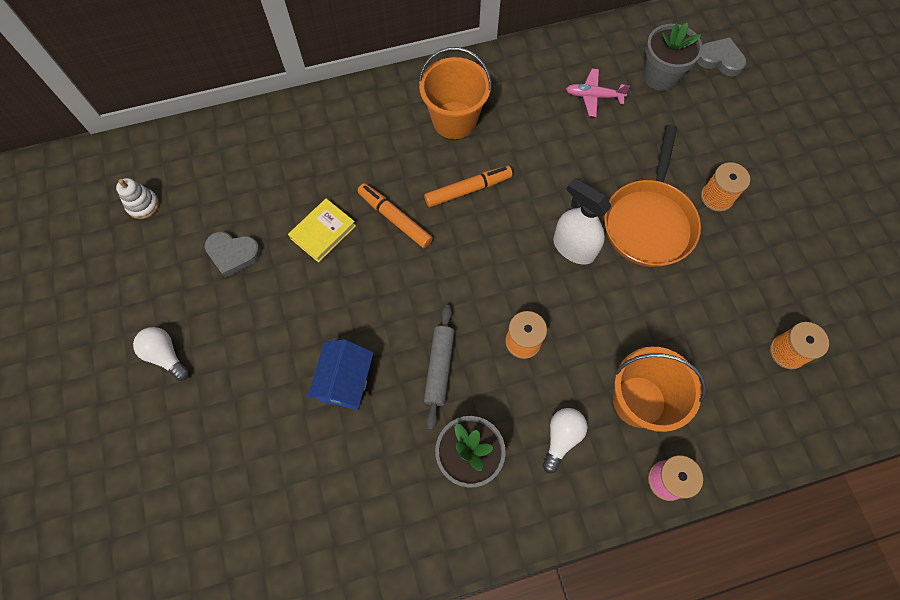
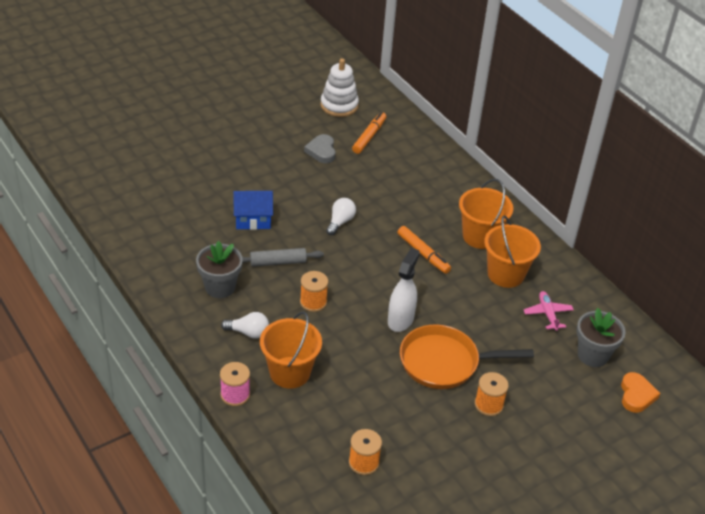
camera: 70 degrees right, 25 degrees down
(143, 205) = (339, 105): white stacking toy -> white stacking toy, size x1.75
(166, 355) = (243, 140): white light bulb -> white light bulb (340, 222)
(323, 232) = (355, 188): yellow book -> none
(395, 219) = (381, 220): orange marker -> orange marker (369, 136)
(523, 115) = (505, 274): none -> orange bucket
(719, 60) = (636, 395): grey heart -> orange heart

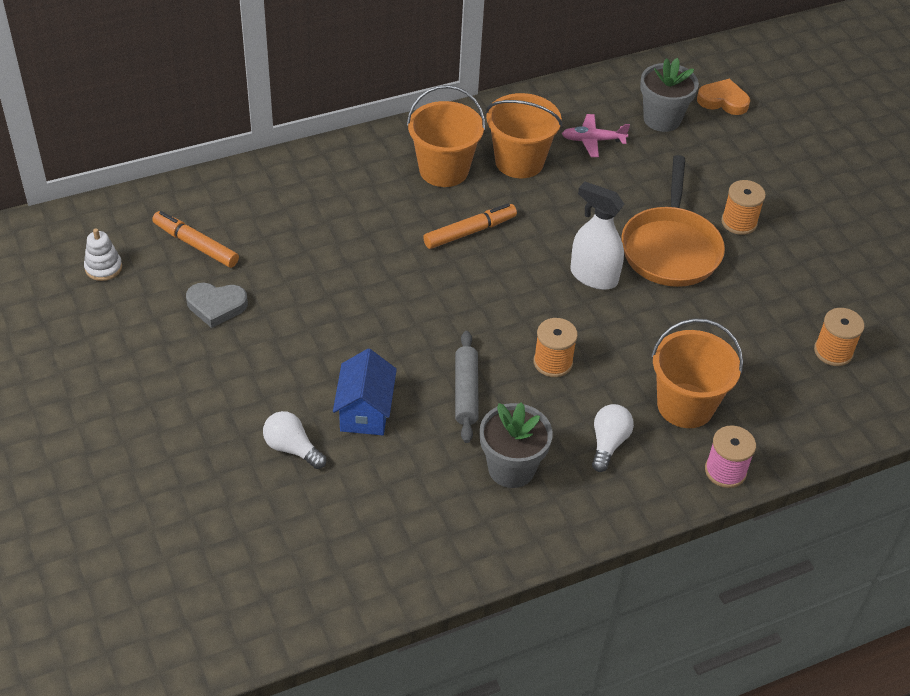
camera: 80 degrees left, 5 degrees up
(339, 105) = (103, 268): white stacking toy -> white stacking toy, size x0.57
(340, 222) = (389, 308): white light bulb -> white light bulb (292, 448)

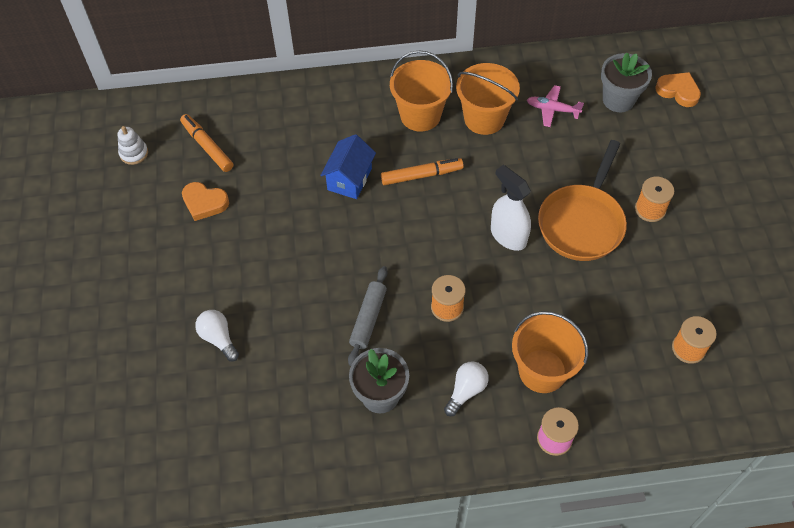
camera: 20 degrees right, 10 degrees up
(216, 306) = (204, 203): grey heart -> orange heart
(365, 411) = (284, 319): blue house -> blue house (349, 179)

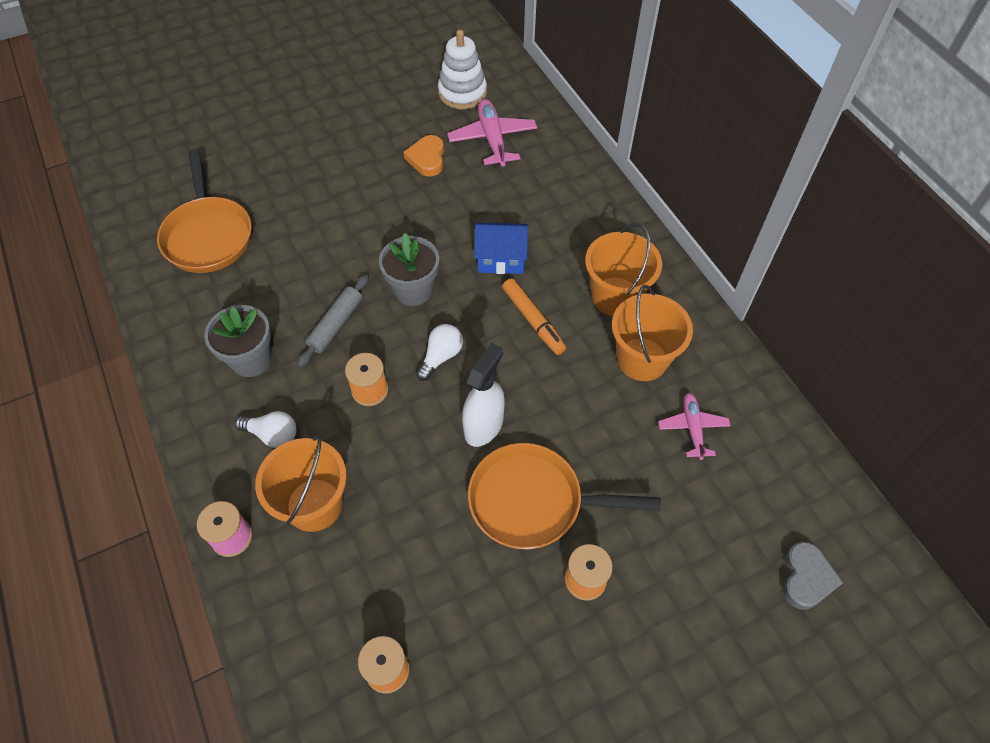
camera: 70 degrees right, 0 degrees up
(134, 153) = (462, 93): white stacking toy -> white stacking toy, size x1.75
(207, 146) = (492, 139): orange marker -> pink plane
(211, 411) = (208, 235): none -> orange pan
(218, 338) = (283, 216): white light bulb -> white light bulb (441, 356)
(368, 319) = (336, 325): grey rolling pin -> grey rolling pin turned 60 degrees counterclockwise
(618, 100) = (749, 502): grey flower pot -> grey flower pot (413, 290)
(678, 91) = (806, 578): orange heart -> grey heart

